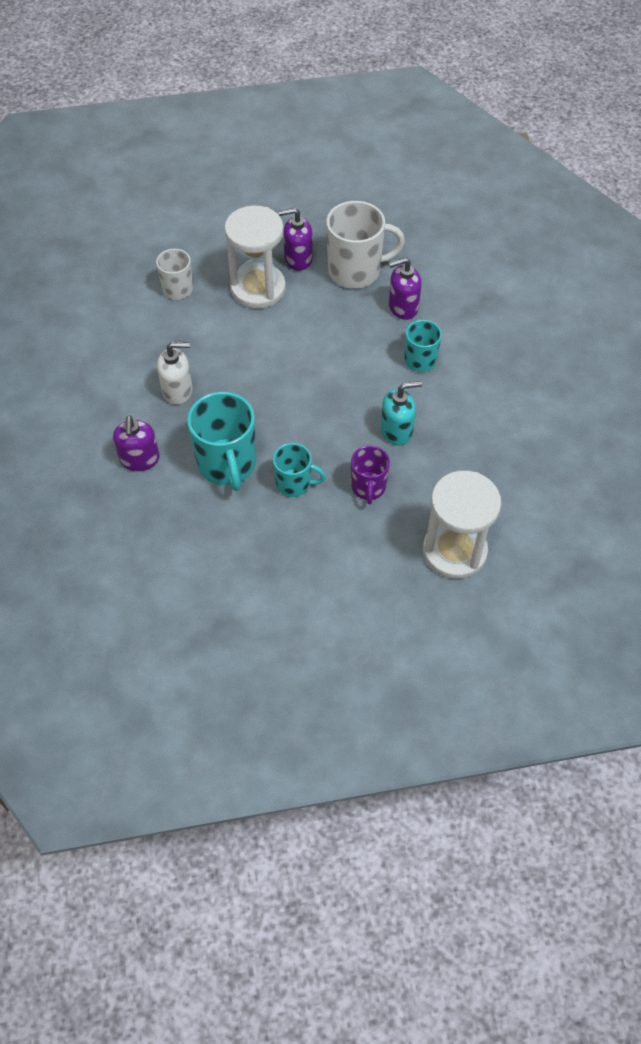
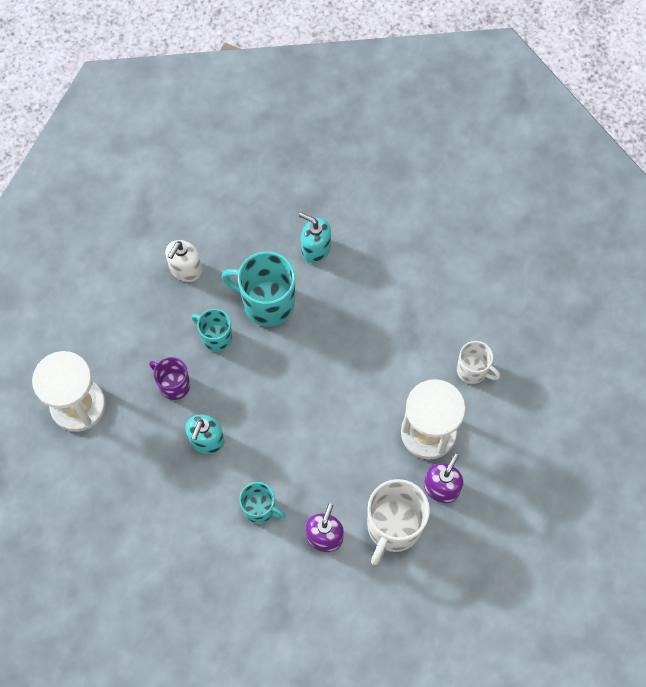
camera: 125 degrees right, 10 degrees up
(140, 459) = (315, 249): purple soap dispenser -> turquoise soap dispenser
(177, 390) = (362, 309): white soap dispenser -> white soap dispenser (185, 269)
(294, 483) = (216, 337): turquoise mug -> turquoise mug turned 75 degrees clockwise

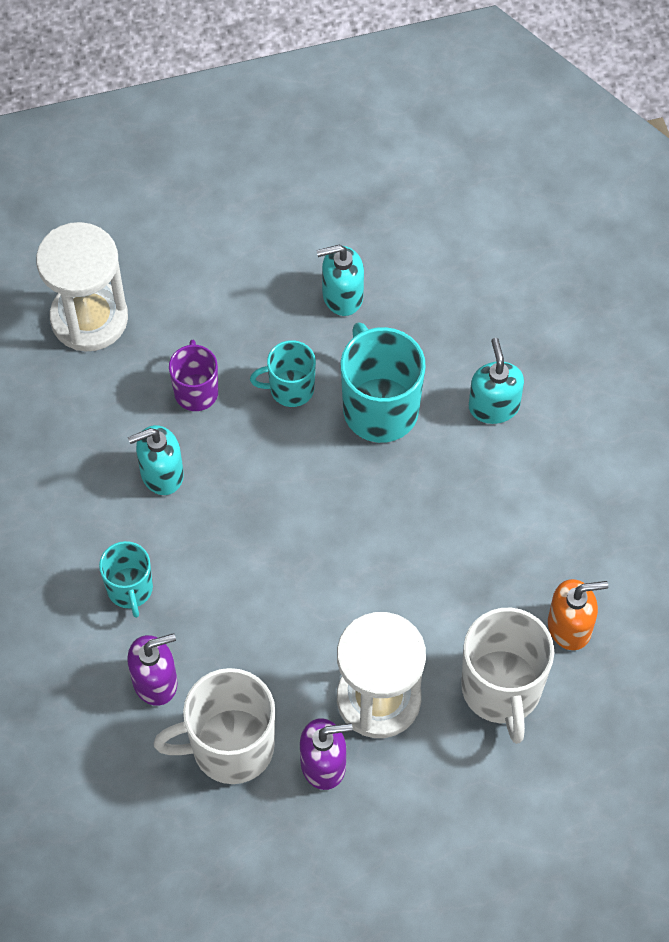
camera: 50 degrees right, 5 degrees down
(185, 269) = (342, 296): white soap dispenser -> turquoise soap dispenser
(216, 337) = (290, 389): turquoise mug -> turquoise mug turned 90 degrees counterclockwise
(466, 312) = (570, 626): none -> orange soap dispenser
(473, 370) = (502, 690): white mug -> white mug, size x1.71

